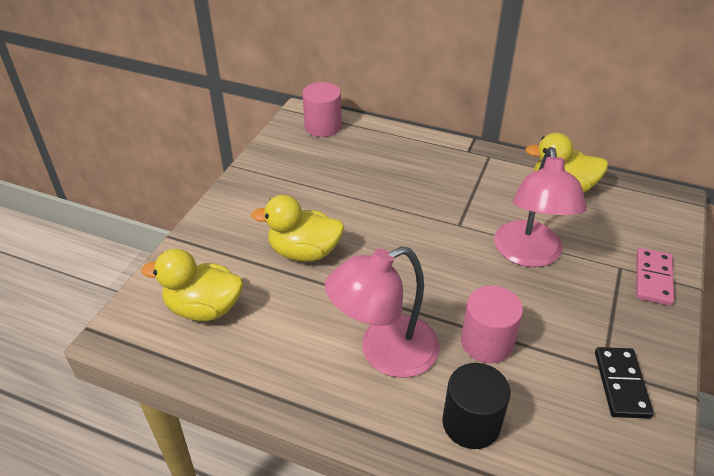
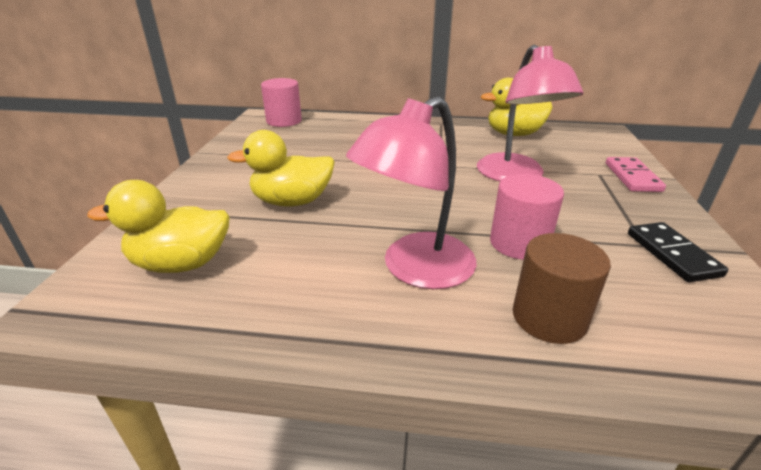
camera: 15 degrees left, 10 degrees down
(471, 423) = (549, 317): black cylinder -> brown cylinder

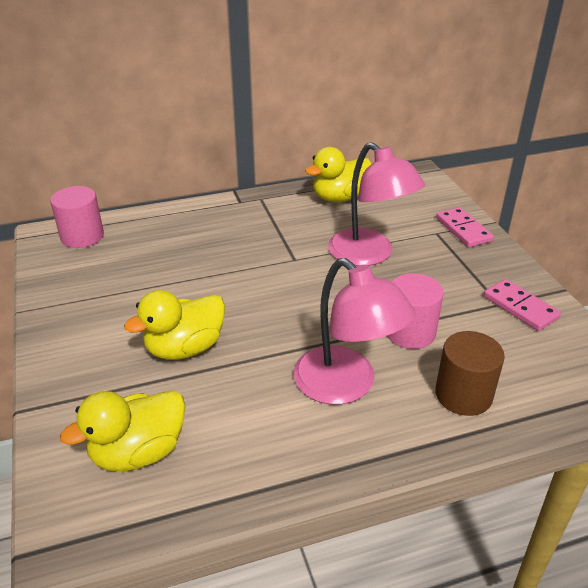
camera: 25 degrees left, 5 degrees up
(415, 269) = (346, 386): pink lamp -> pink lamp turned 60 degrees counterclockwise
(672, 254) = (520, 307): black domino -> pink domino

